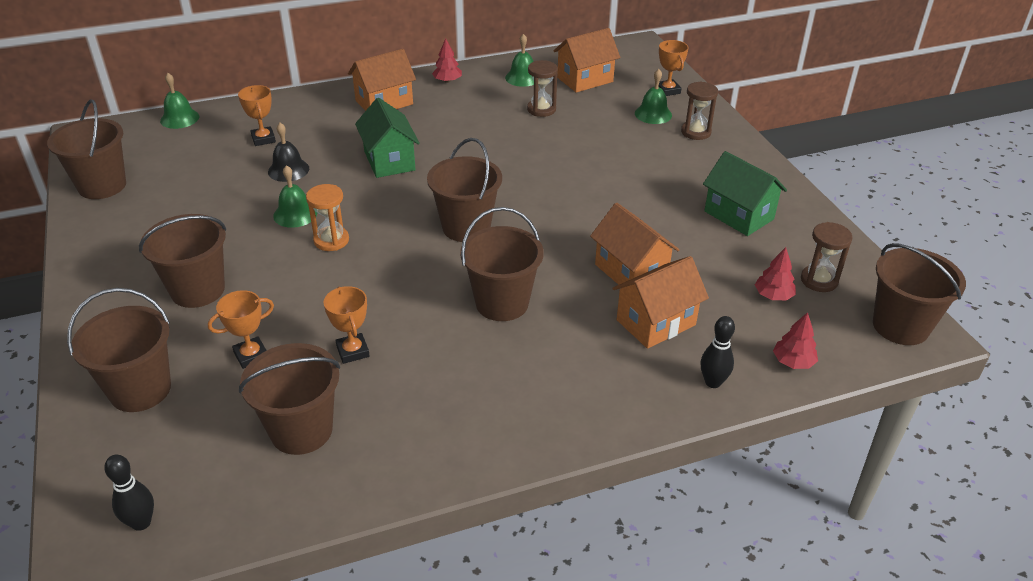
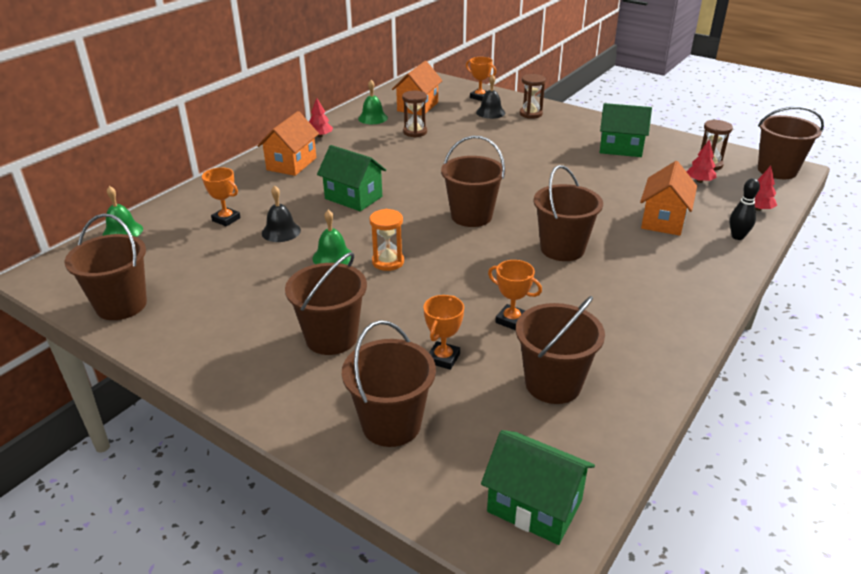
camera: 35 degrees left, 5 degrees down
(141, 522) = (534, 506): black bowling pin -> green house
(631, 272) = (609, 200): orange house -> none
(653, 114) = (490, 112): green bell -> black bell

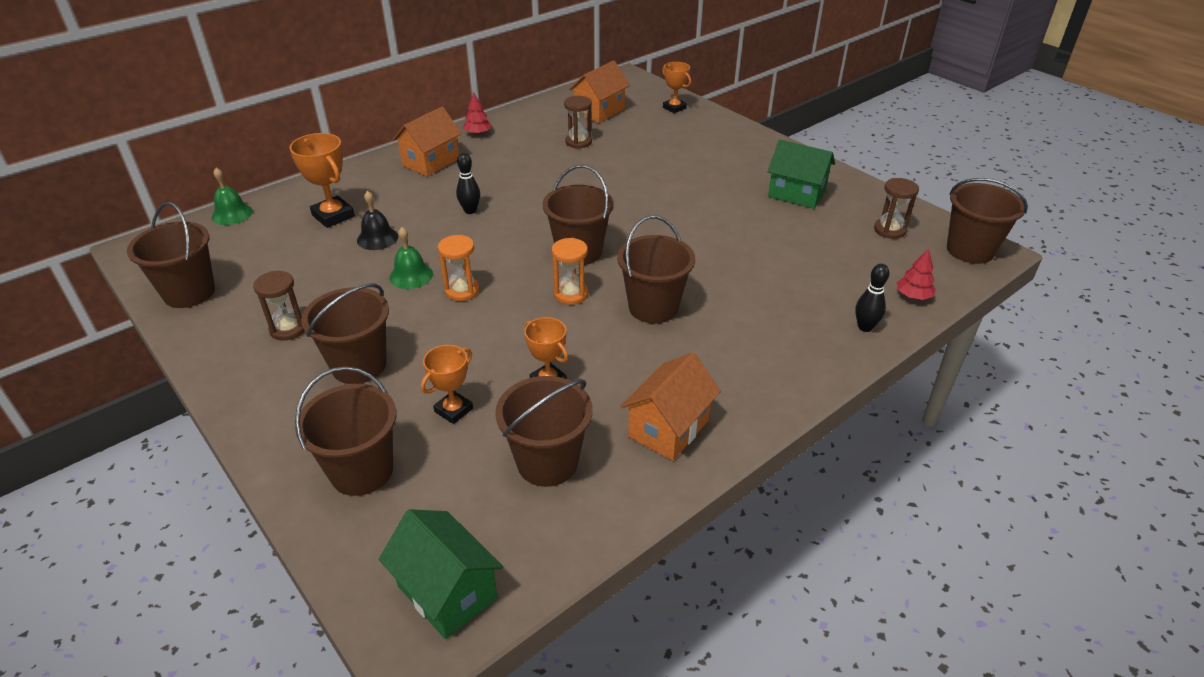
camera: 15 degrees right, 5 degrees up
(226, 219) = (333, 216): orange trophy -> orange trophy, size x1.51
(353, 197) = (470, 211): green house -> black bowling pin
(373, 118) = (544, 119): green bell -> none
(486, 249) = (571, 294): none -> orange hourglass
(490, 112) = (675, 128): black bell -> none
(530, 114) = (719, 136): brown hourglass -> brown hourglass (288, 329)
(663, 220) = (790, 292): orange house -> orange house (668, 428)
(699, 181) = (864, 249): red tree -> none

